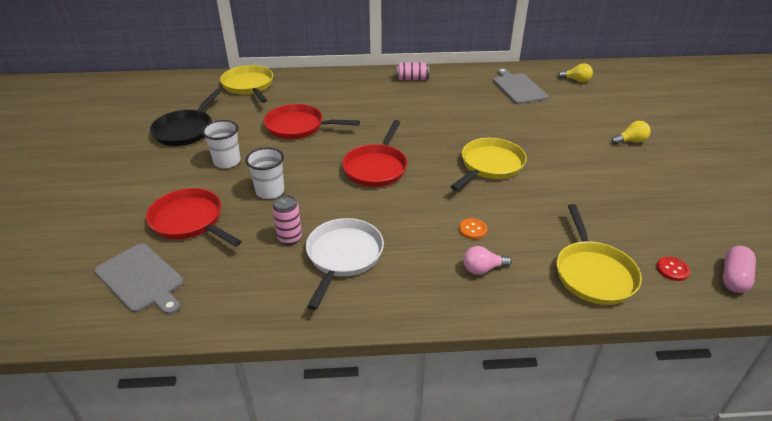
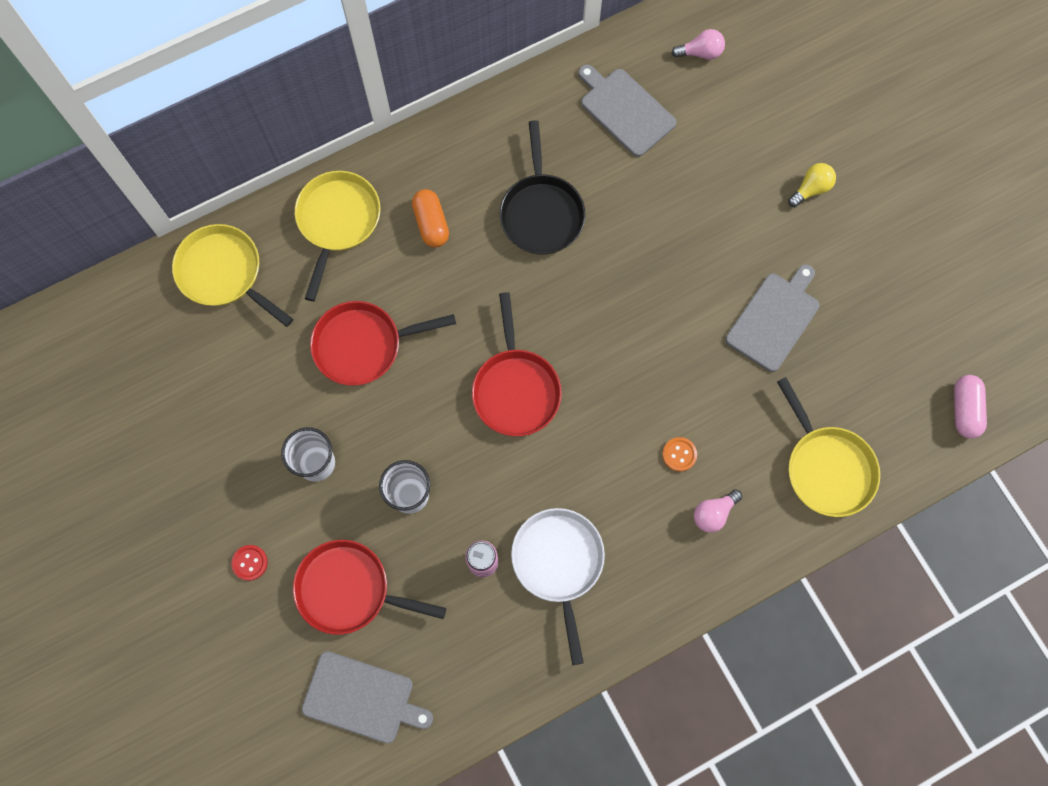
camera: 25 degrees left, 35 degrees up
(186, 130) = (210, 422): black pan -> black pan (541, 213)
(375, 97) = (431, 224): none -> orange capsule
(412, 79) = (460, 148): pink can -> none
(490, 165) = (654, 322): yellow pan -> yellow pan (337, 221)
(576, 80) = (700, 53): yellow light bulb -> pink light bulb
(580, 187) = (774, 319): none -> grey cutting board
(672, 269) = (903, 425): red button -> red button (250, 563)

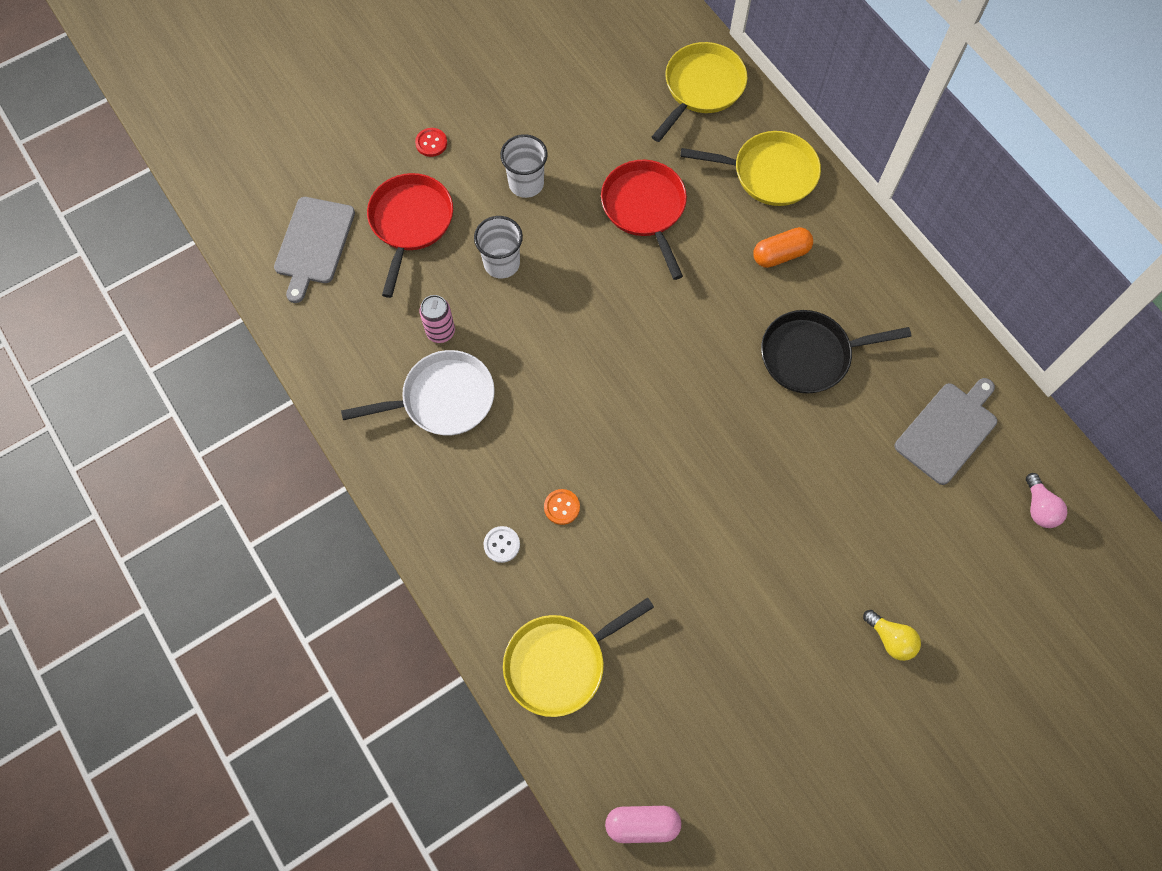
camera: 85 degrees right, 5 degrees down
(515, 389) = (615, 346): red pan -> none
(713, 513) = (502, 544): pink light bulb -> white button
(774, 319) = (725, 601): grey cutting board -> none

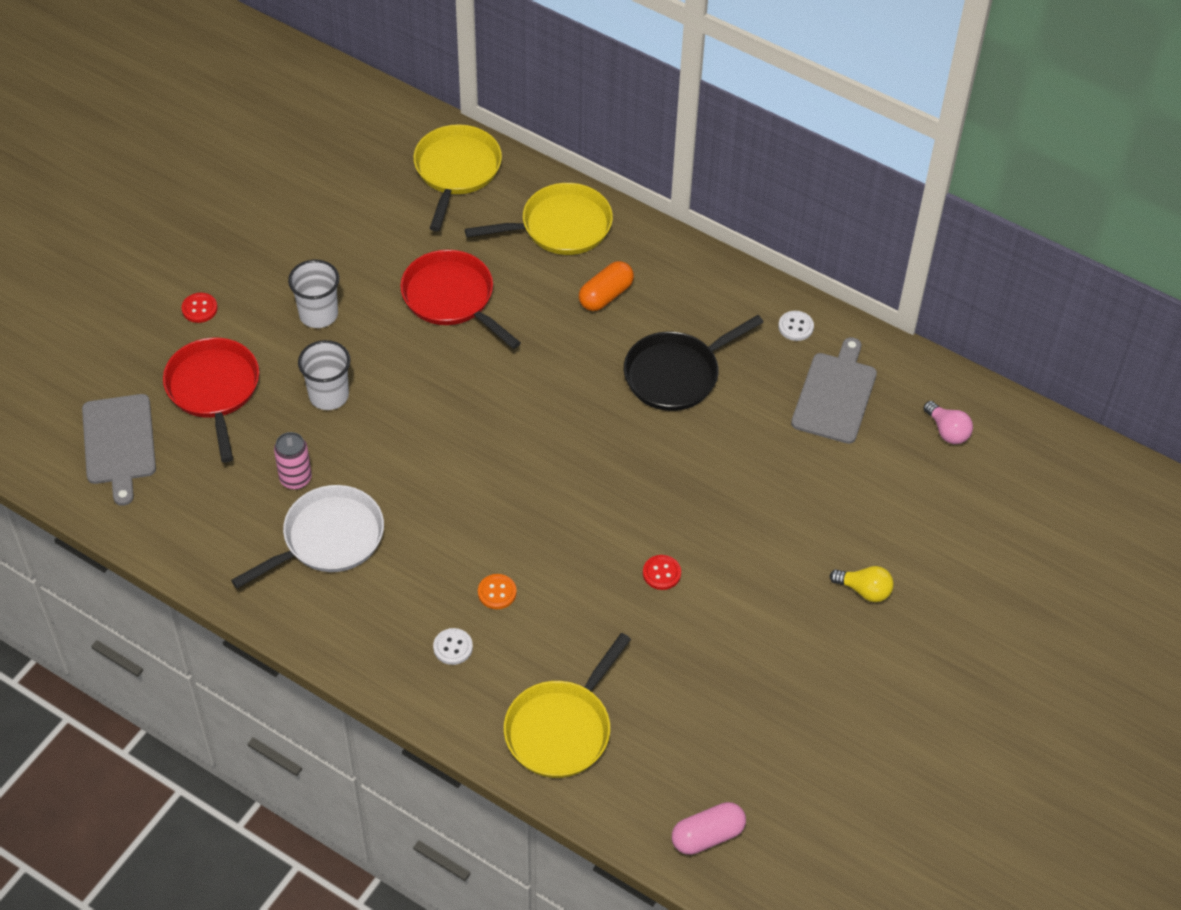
camera: 25 degrees left, 15 degrees down
(713, 546) = (661, 573): none -> red button
(940, 348) = (795, 327): none -> white button

